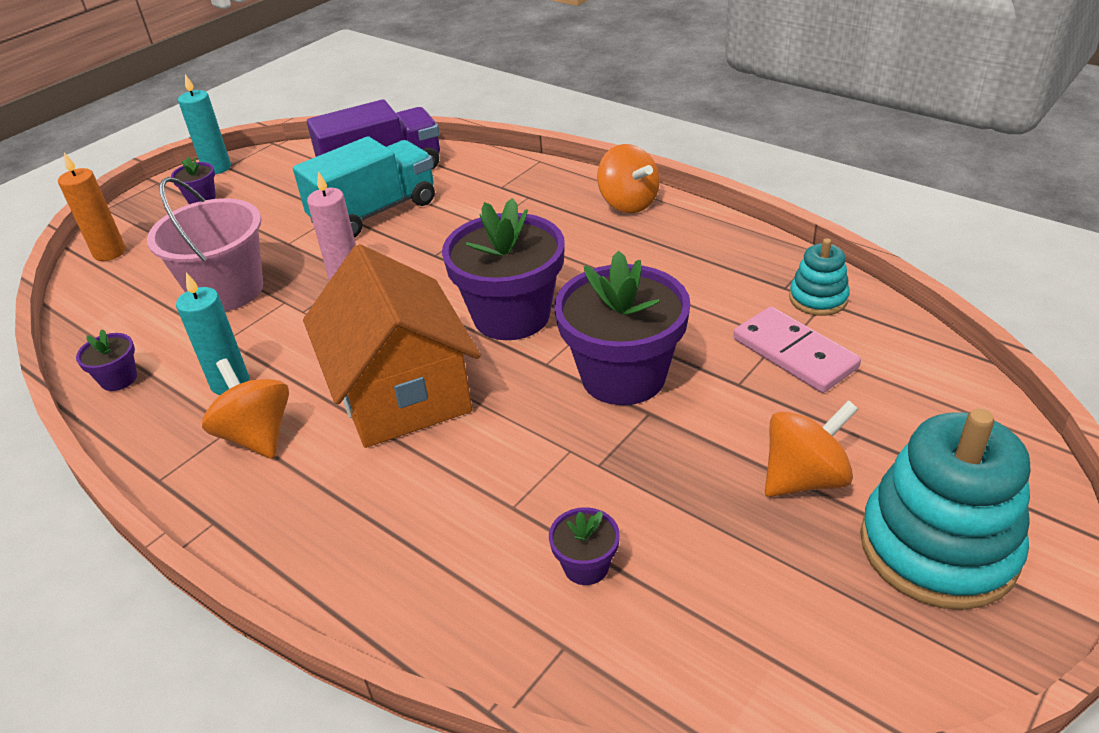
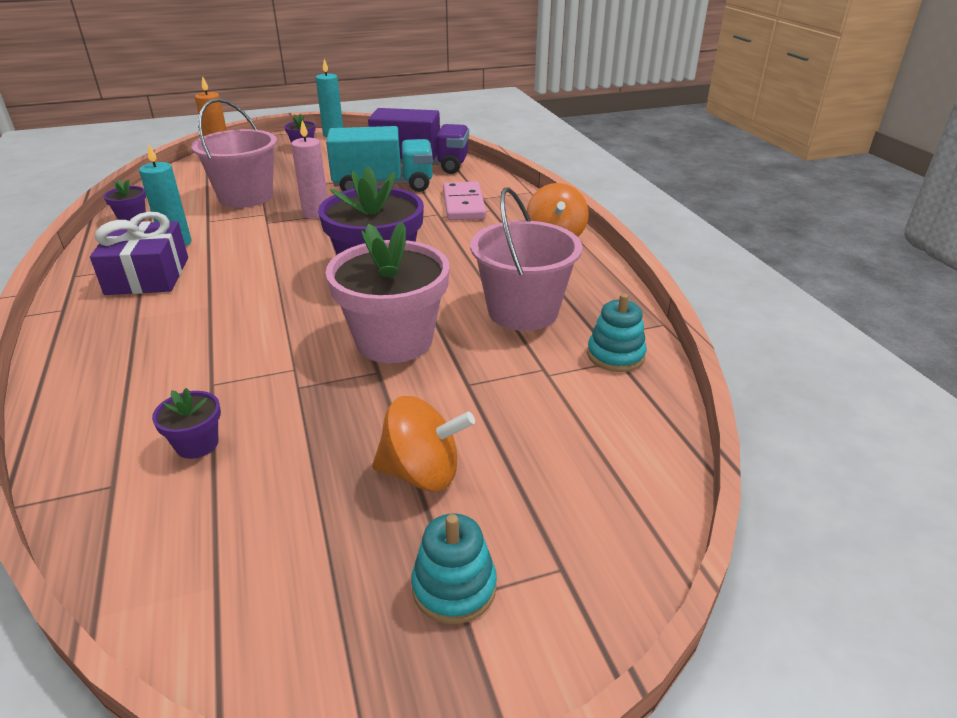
camera: 30 degrees right, 5 degrees down
(257, 435) = (148, 275): orange spinning top -> purple gift
(402, 393) = (251, 288): orange house -> none
(623, 376) = (394, 340): purple flower pot -> pink flower pot
(696, 293) = (523, 311): none -> pink bucket
(794, 353) = (541, 384): pink domino -> pink domino (464, 204)
(938, 547) = (454, 587): turquoise stacking toy -> turquoise stacking toy, size x0.51

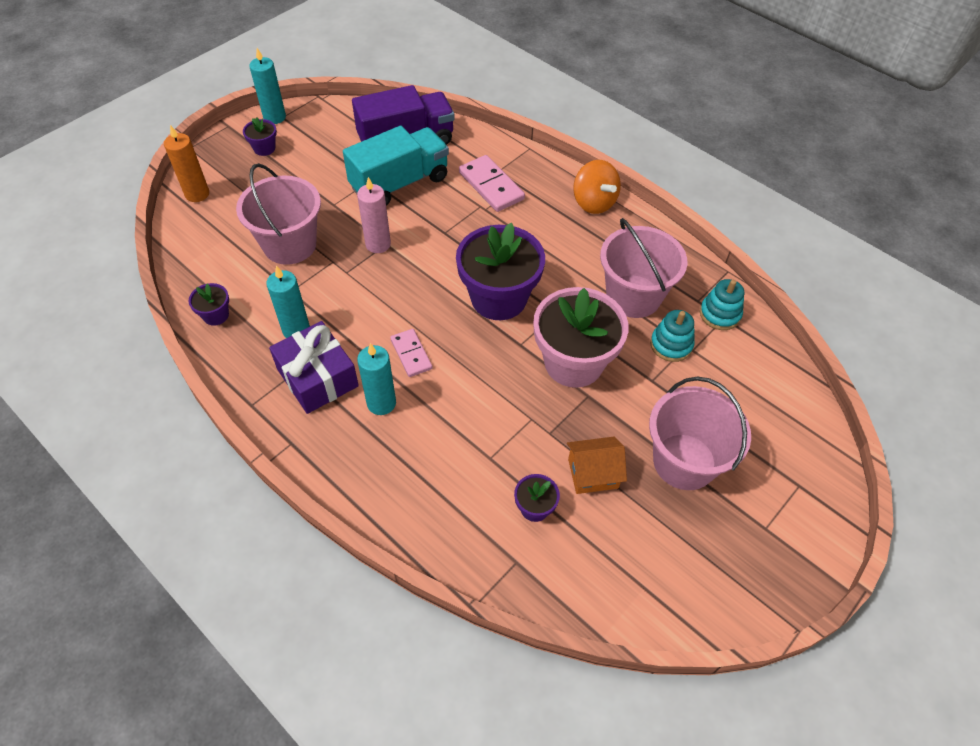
camera: 30 degrees left, 20 degrees up
(173, 309) = (381, 403): none -> turquoise candle
(246, 285) = (411, 354): none -> pink domino
(299, 440) = (593, 473): none -> orange house
(422, 473) = (684, 461): orange spinning top -> pink bucket
(454, 587) = (759, 523): turquoise stacking toy -> turquoise stacking toy (671, 345)

